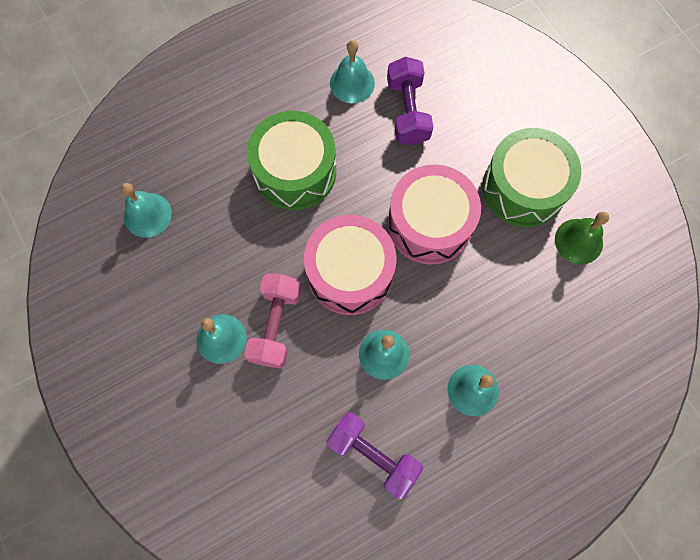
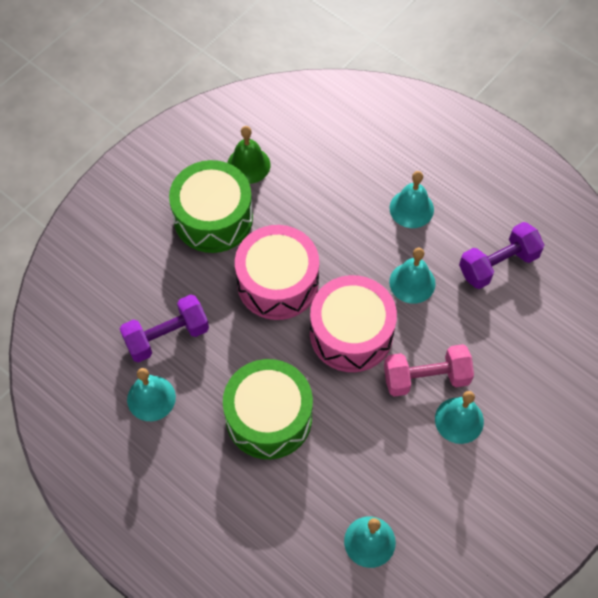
camera: 110 degrees left, 10 degrees down
(373, 455) = (498, 264): purple dumbbell -> purple dumbbell turned 45 degrees clockwise

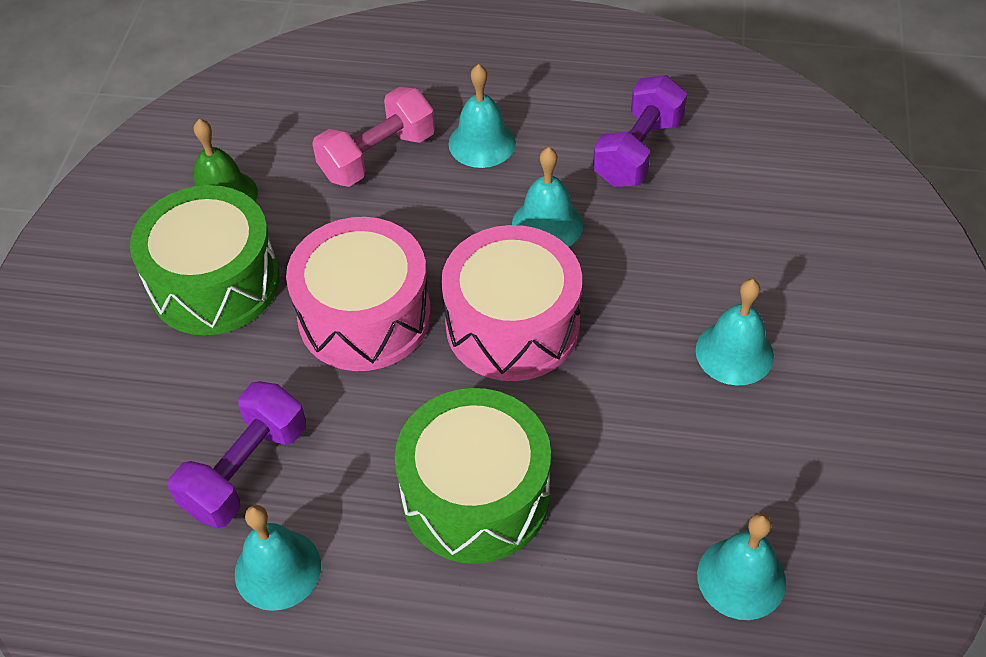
camera: 30 degrees left, 10 degrees down
(426, 378) = (652, 326): pink dumbbell -> pink dumbbell (377, 156)

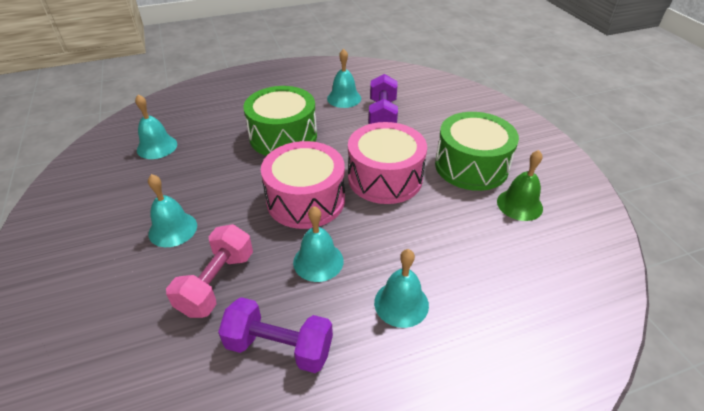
camera: 150 degrees right, 10 degrees down
(377, 156) = (460, 263): pink dumbbell -> pink dumbbell (217, 283)
(638, 151) = (279, 347): purple dumbbell -> purple dumbbell turned 75 degrees counterclockwise

